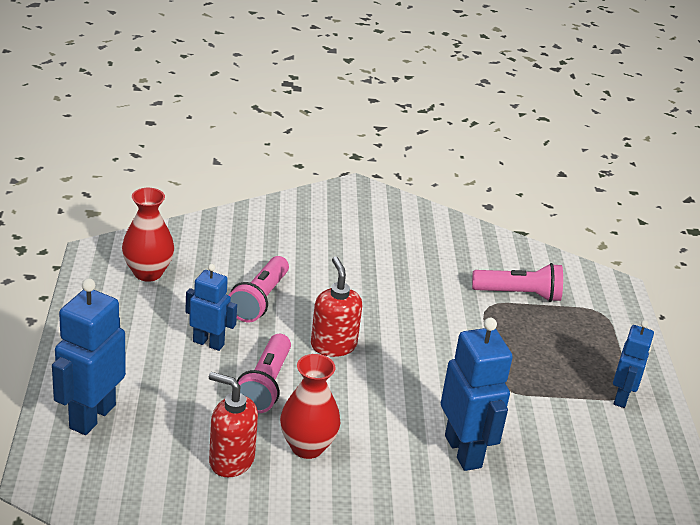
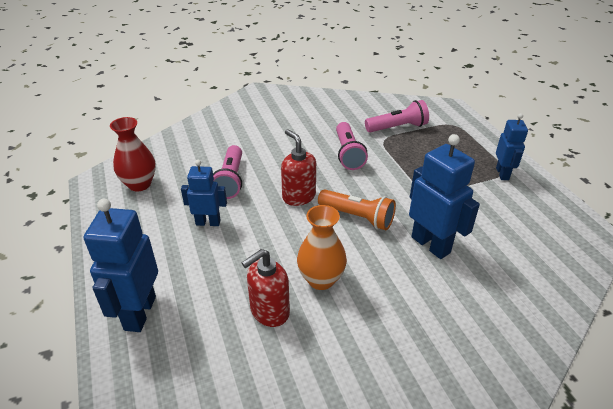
camera: 15 degrees left, 5 degrees up
(231, 460) = (269, 311): red soap dispenser -> red soap dispenser turned 45 degrees counterclockwise
(265, 385) = (265, 241): pink flashlight -> pink flashlight (348, 154)
(307, 447) = (321, 279): red vase -> orange vase
(392, 392) = (358, 217): none -> orange flashlight

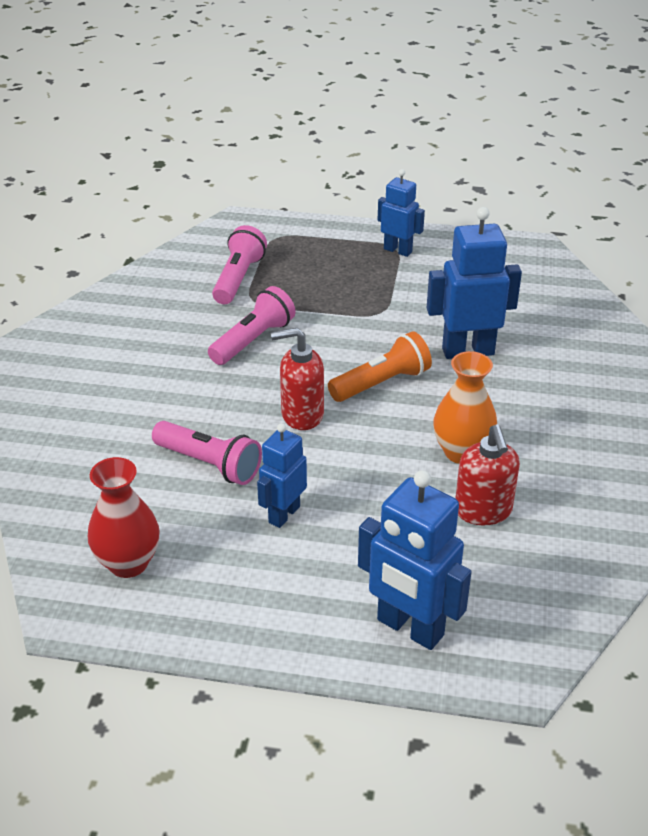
camera: 60 degrees left, 0 degrees up
(348, 154) = (253, 340): pink flashlight -> pink flashlight turned 75 degrees counterclockwise

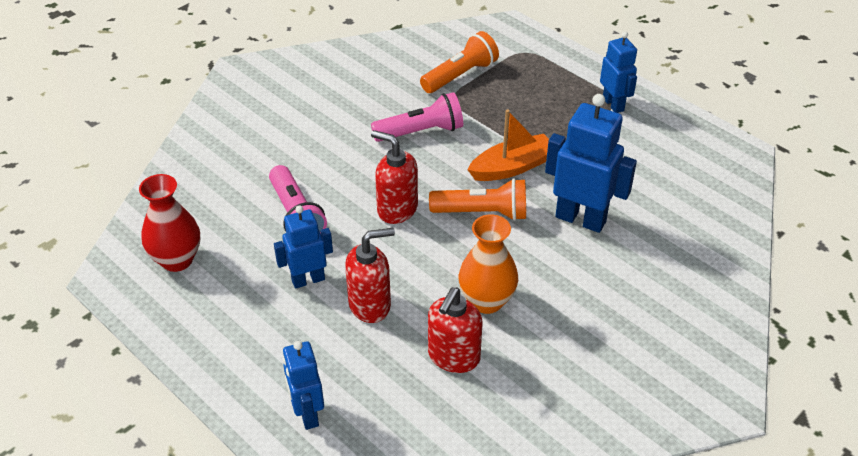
camera: 35 degrees right, 5 degrees up
(238, 278) = (460, 75): pink flashlight -> orange flashlight
(365, 506) = (370, 305): none -> red soap dispenser
(367, 335) = (512, 167): none -> orange boat
(409, 628) = (307, 414): blue robot -> blue robot, size x0.62

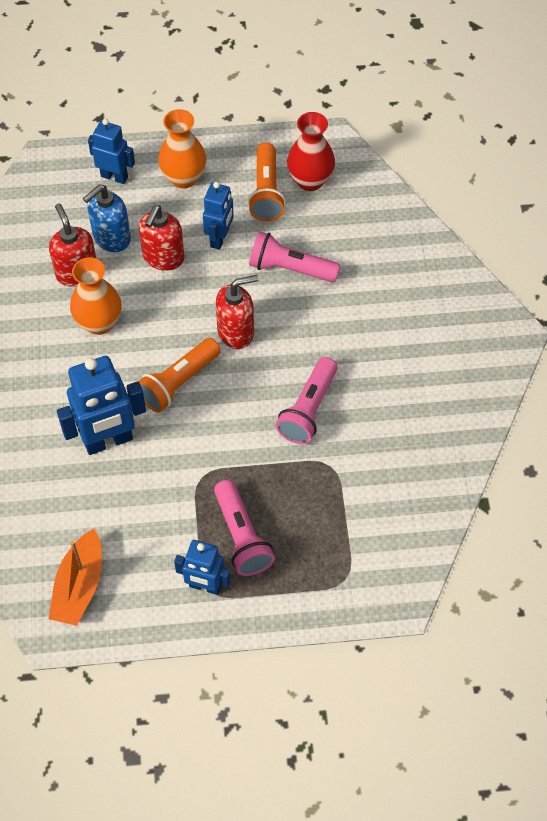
camera: 130 degrees right, 15 degrees up
(257, 355) = (184, 178): none -> orange vase
(387, 359) = (111, 238): none -> blue soap dispenser
(460, 75) = (357, 496): orange flashlight -> orange flashlight (266, 192)
(512, 167) = (206, 441): orange boat -> orange boat (79, 586)
(558, 108) = (242, 536): none -> pink flashlight

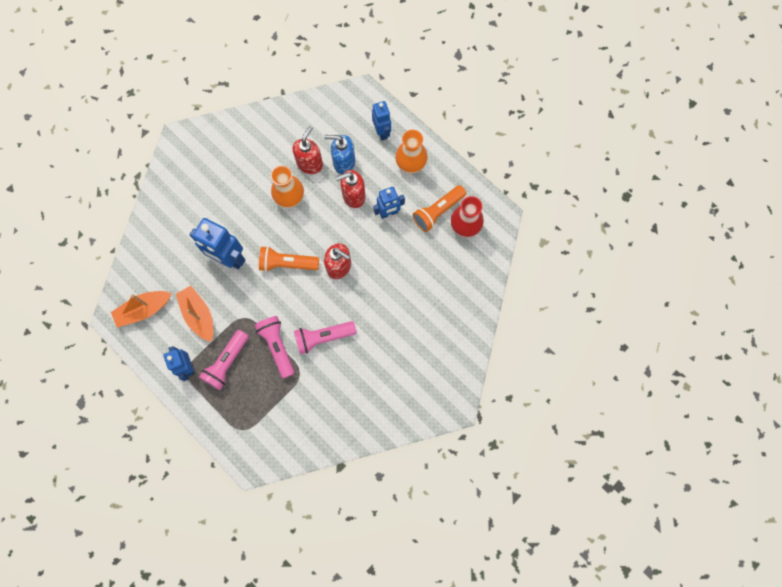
camera: 50 degrees right, 15 degrees up
(149, 526) = (199, 315): none -> orange boat
(290, 268) = (400, 262): pink flashlight -> pink flashlight (277, 346)

